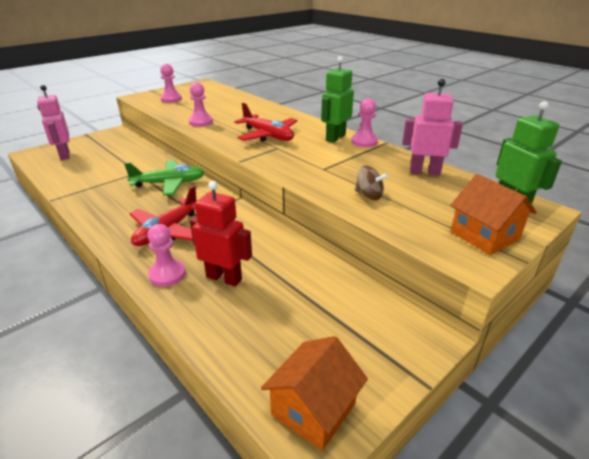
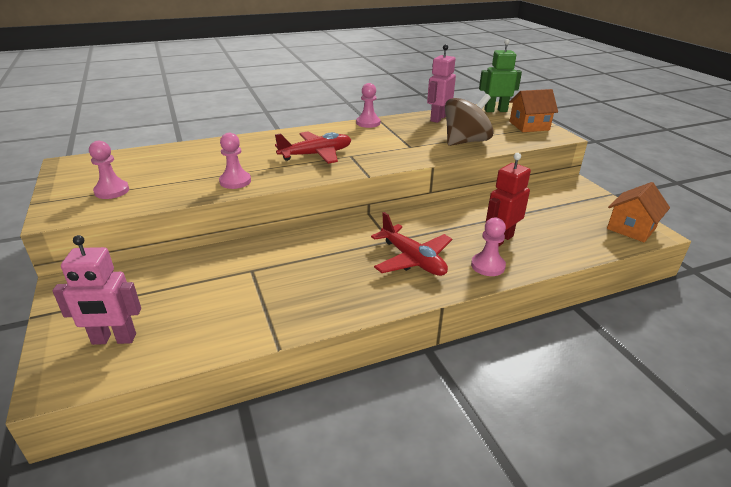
camera: 70 degrees left, 0 degrees up
(169, 183) = (305, 250): green plane -> none
(313, 409) = (631, 228): orange house -> orange house turned 75 degrees clockwise
(335, 138) = (349, 130): green robot -> none
(369, 195) = (465, 141): brown spinning top -> brown spinning top, size x1.99

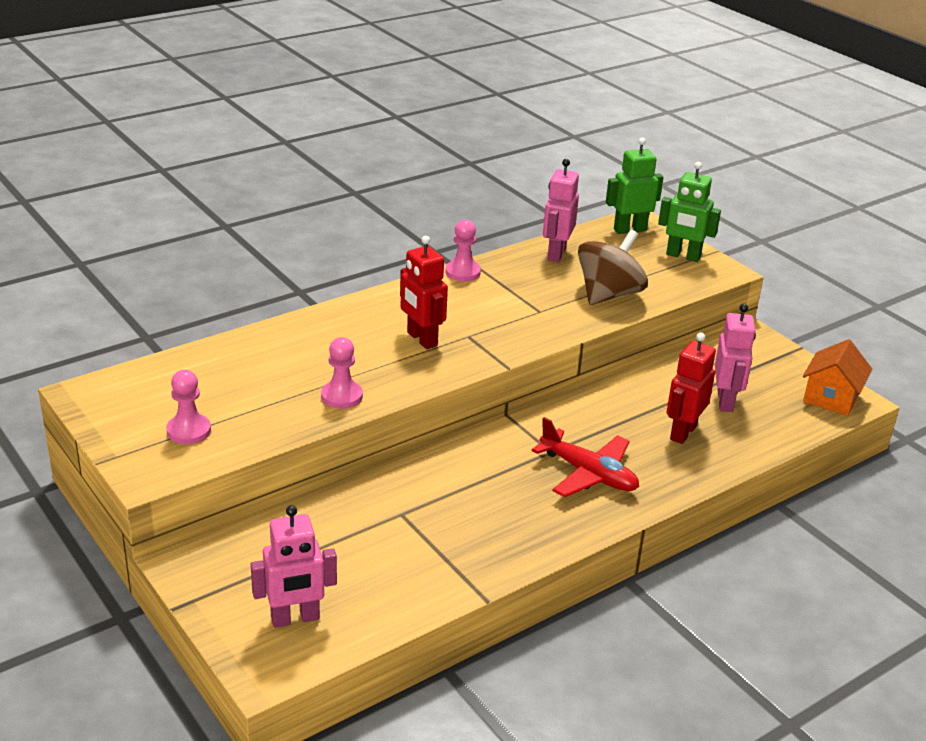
camera: 15 degrees left, 0 degrees up
(316, 154) = (421, 339): red plane -> red robot
(488, 266) = (678, 470): pink pawn -> none
(529, 126) = (683, 256): orange house -> green robot
(542, 222) = (725, 401): none -> pink robot

